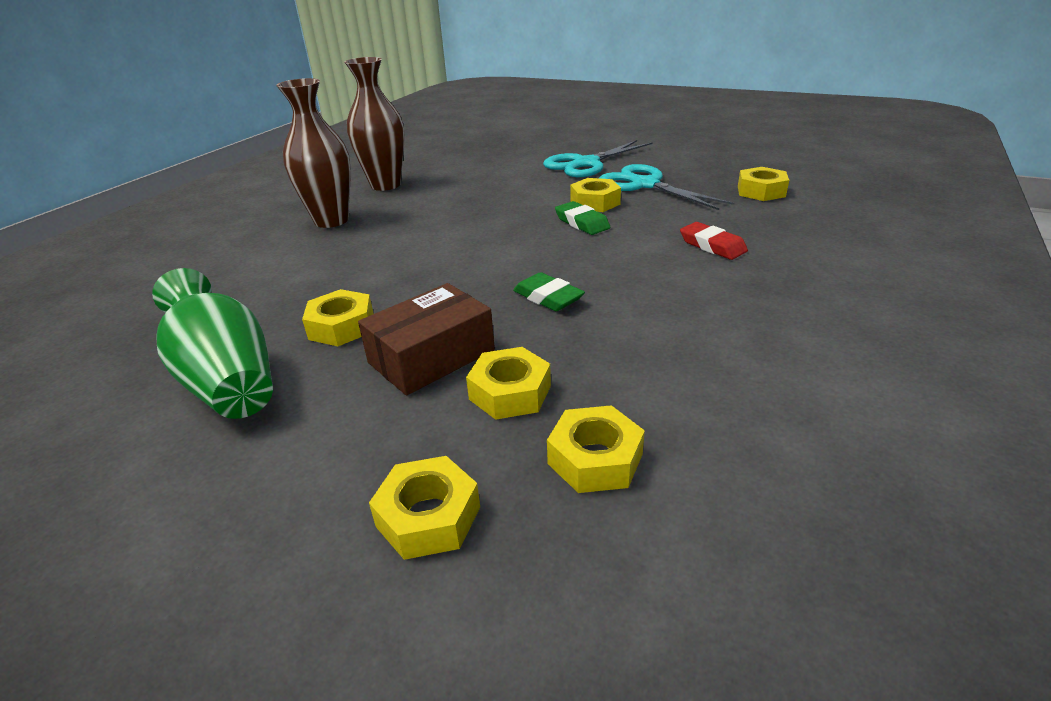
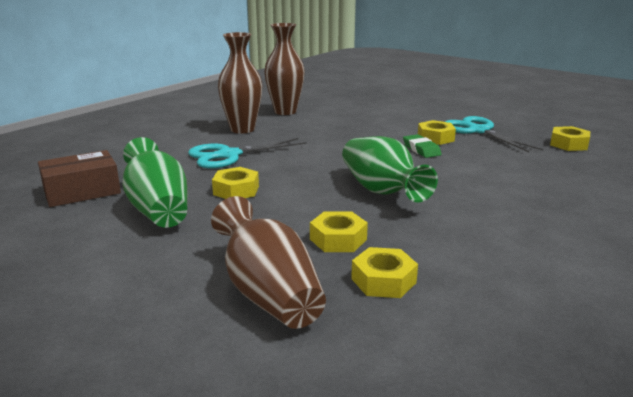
camera: 10 degrees right, 10 degrees down
(428, 516) = (268, 293): yellow nut -> brown vase
(431, 356) = (291, 213): brown box -> brown box (82, 191)
(548, 297) = (381, 191): green eraser -> green vase
(586, 163) = (437, 113): turquoise scissors -> turquoise scissors (229, 155)
(712, 246) = (514, 174): red eraser -> none

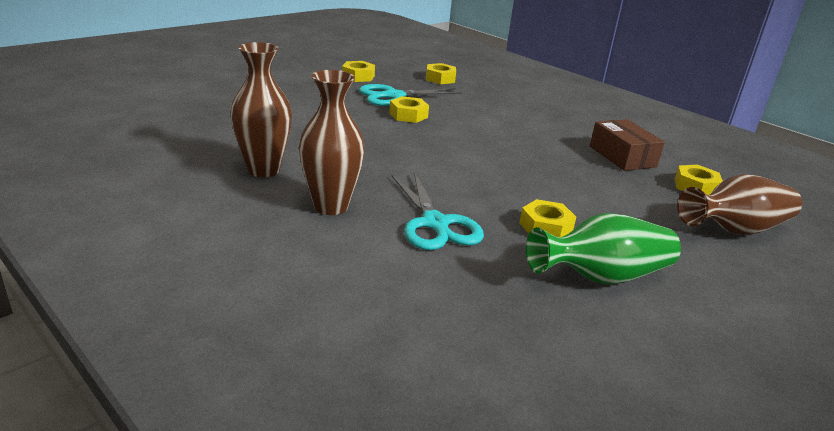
camera: 85 degrees left, 5 degrees up
(82, 191) = (559, 339): brown box -> brown box (622, 156)
(338, 239) = (640, 192): yellow nut -> yellow nut (358, 76)
(381, 191) = (541, 161): green vase -> none
(421, 149) = (439, 127): green eraser -> none

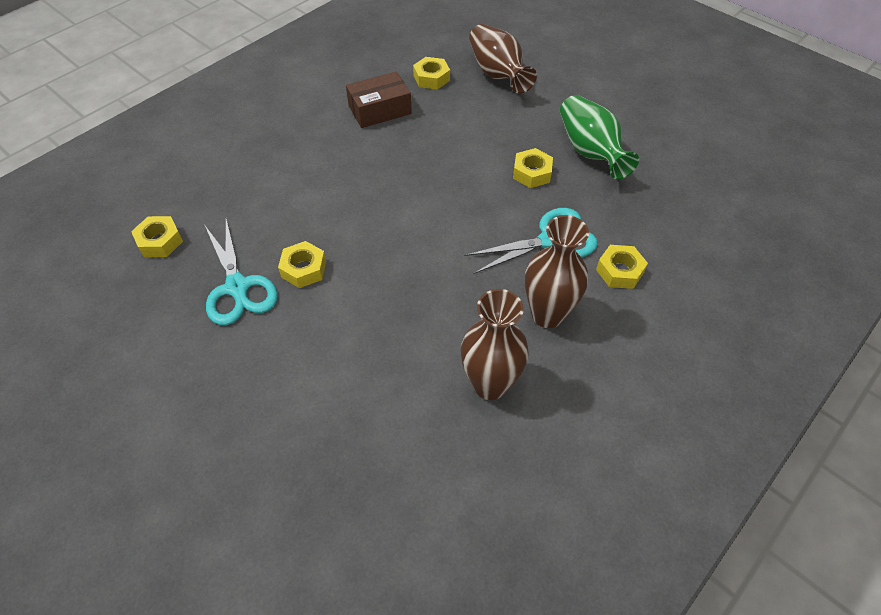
camera: 90 degrees left, 25 degrees up
(358, 76) = (157, 334): yellow nut -> yellow nut (619, 271)

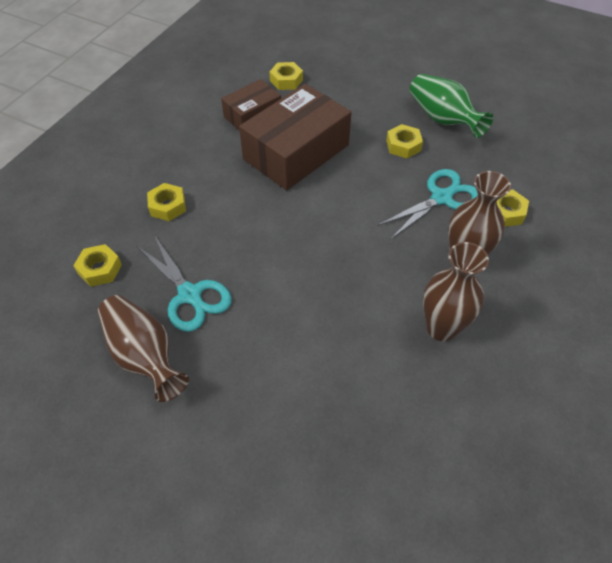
camera: 15 degrees left, 0 degrees up
(303, 269) = (243, 266): yellow nut -> yellow nut (167, 206)
(410, 158) = (296, 152): none -> brown box
(497, 74) = (341, 67): brown vase -> brown vase (145, 355)

